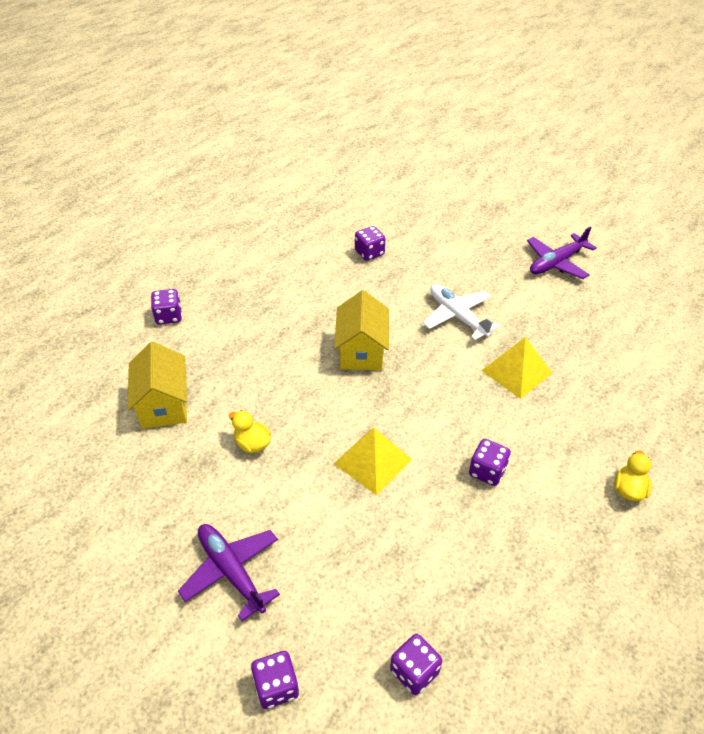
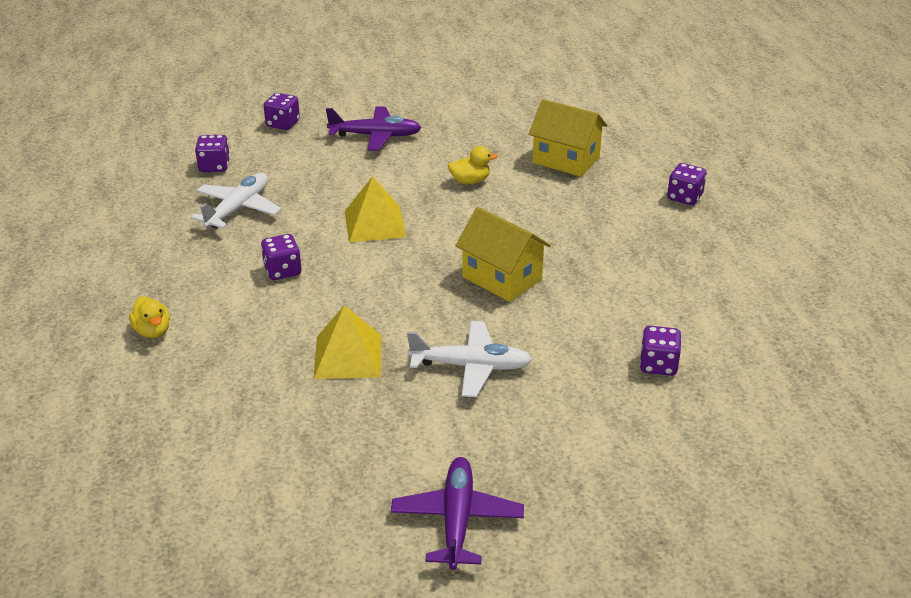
camera: 130 degrees right, 10 degrees down
(453, 577) = (238, 209): none -> white plane

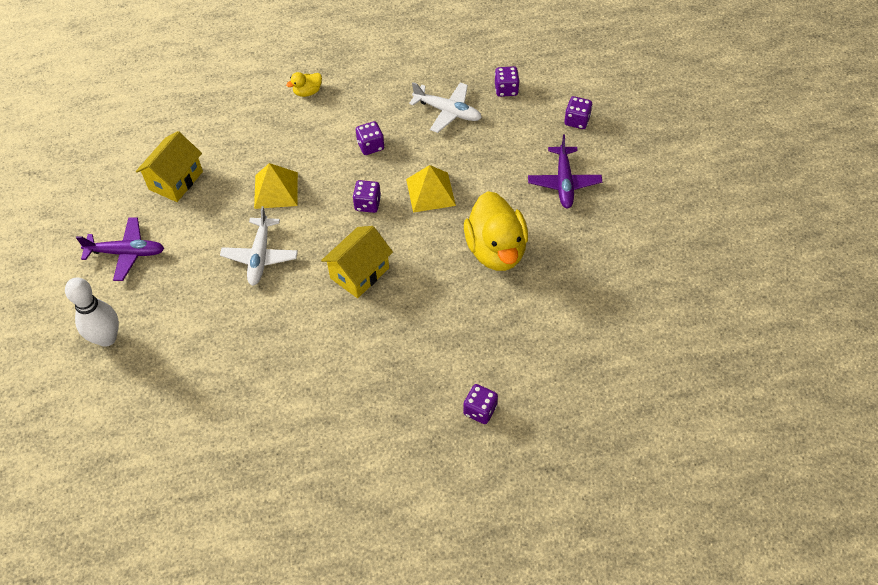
camera: 90 degrees right, 20 degrees up
(470, 181) = (496, 250): yellow duck -> yellow duck, size x2.30
(566, 160) = (537, 320): yellow house -> yellow house (176, 180)
(627, 526) = (107, 338): none -> white bowling pin
(658, 365) = (252, 368): purple dice -> purple dice (367, 204)

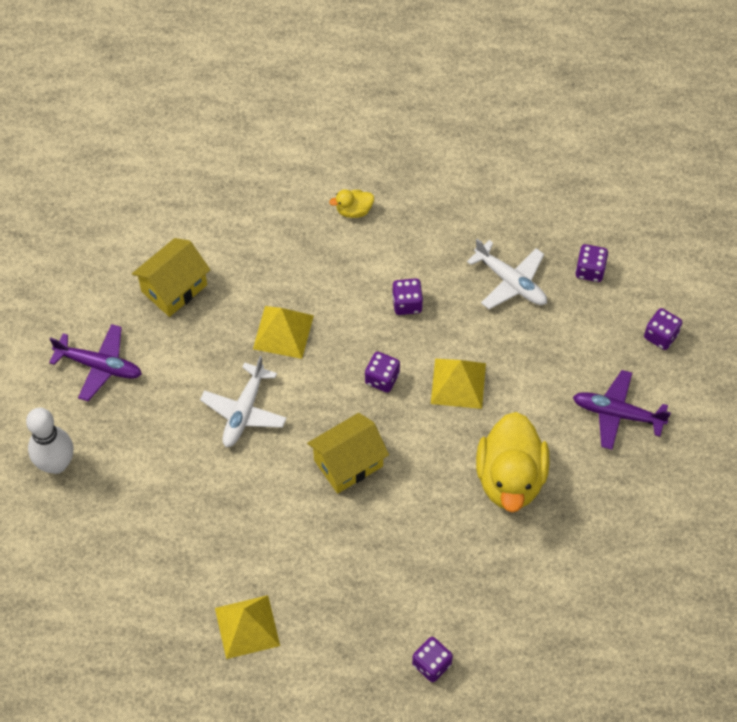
camera: 15 degrees right, 5 degrees up
(311, 424) = (247, 626): none -> yellow pyramid
(564, 182) = (617, 414): purple plane -> purple plane turned 90 degrees clockwise

